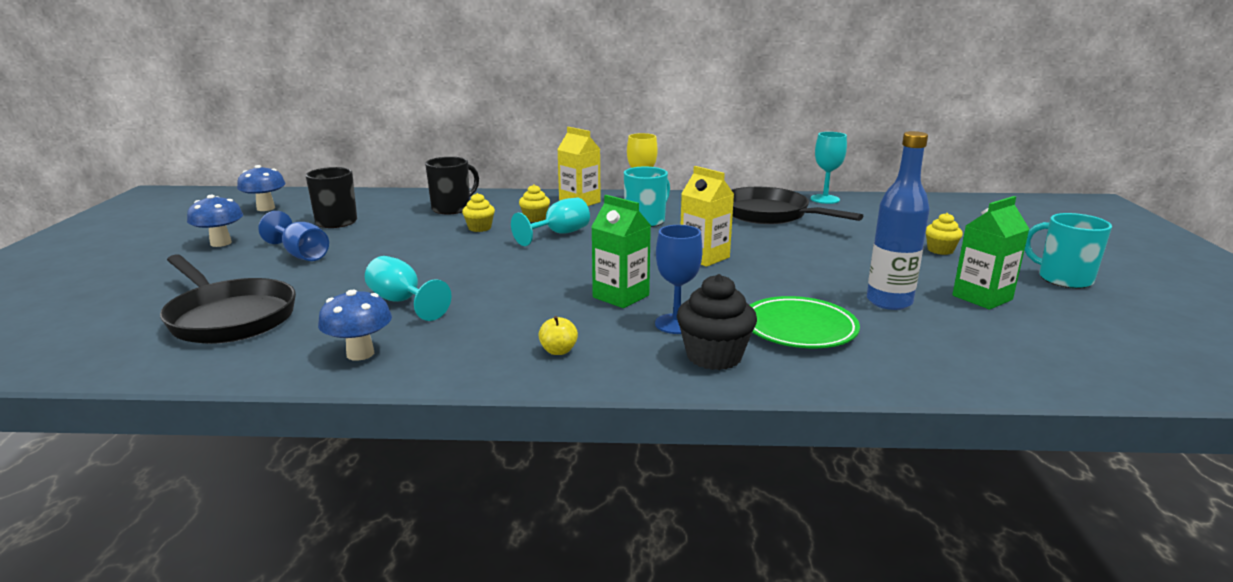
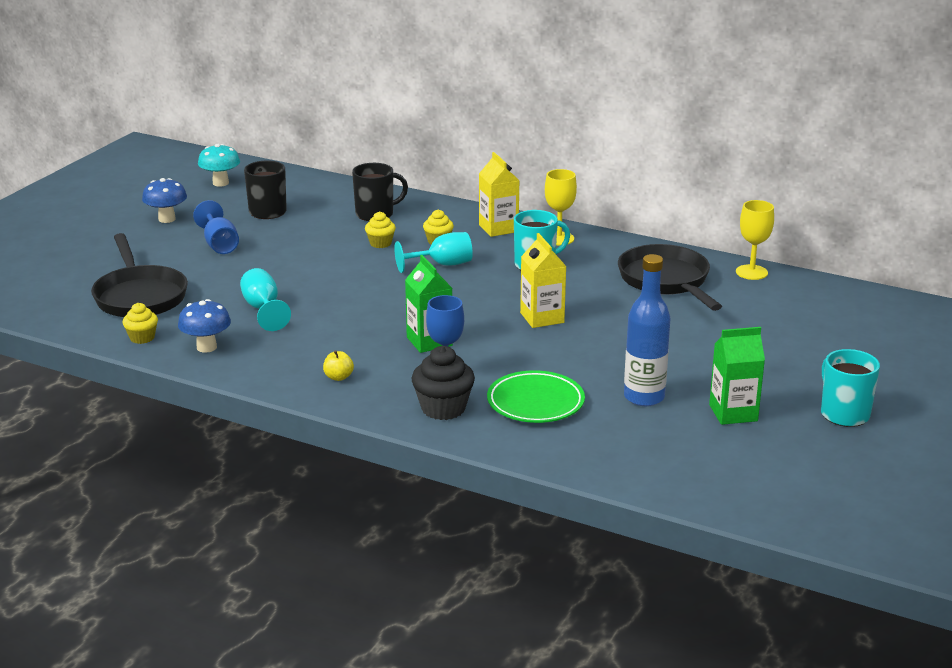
camera: 25 degrees right, 5 degrees up
(266, 208) = (220, 183): blue mushroom -> turquoise mushroom
(825, 199) = (751, 272): turquoise goblet -> yellow goblet
(940, 250) = (775, 358): yellow cupcake -> yellow cupcake (142, 338)

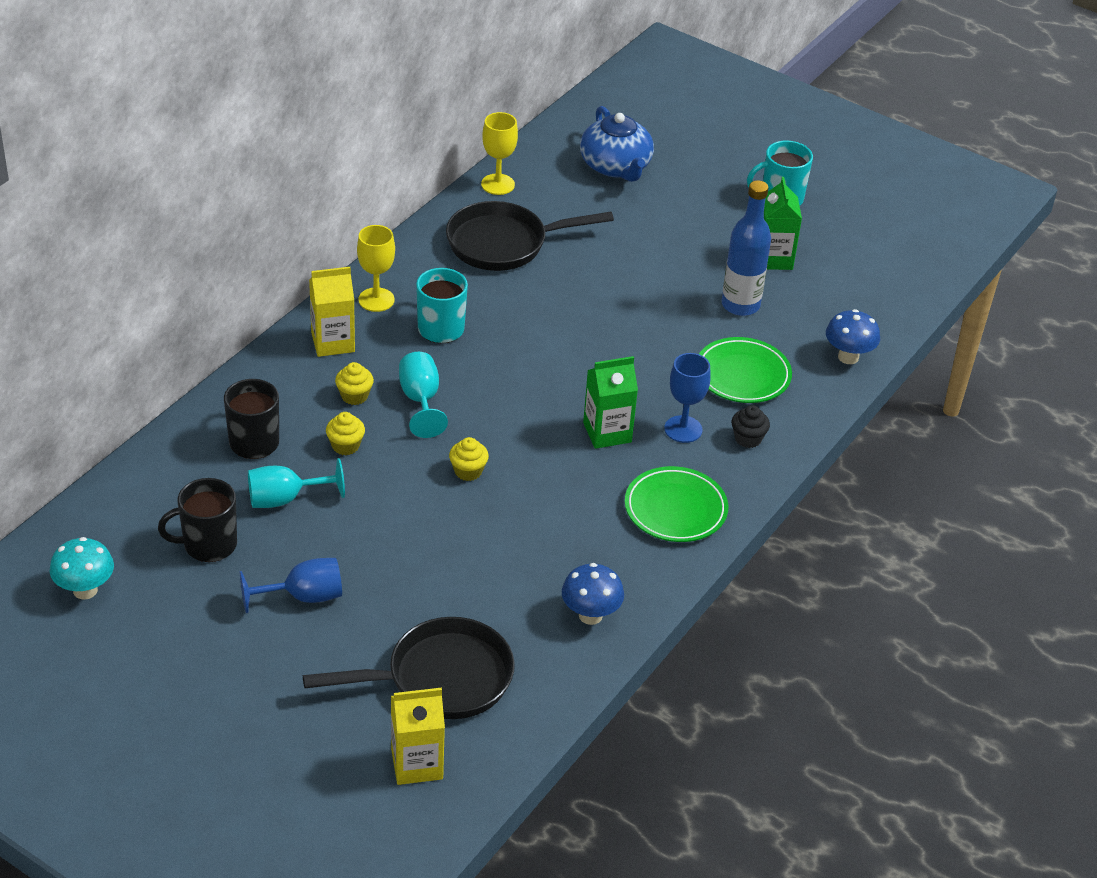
camera: 85 degrees left, 15 degrees up
(142, 338) = (556, 675): yellow cupcake -> yellow cupcake (468, 471)
(167, 219) = (198, 651): blue mushroom -> blue mushroom (848, 357)
(263, 309) = (502, 562): turquoise goblet -> turquoise goblet (285, 499)
(338, 377) = (675, 509): yellow apple -> green plate
(443, 408) = (748, 439): black cupcake -> black cupcake, size x0.60
(542, 318) = (569, 343): yellow carton -> yellow carton (417, 764)
(826, 323) = (616, 166): none -> blue teapot

